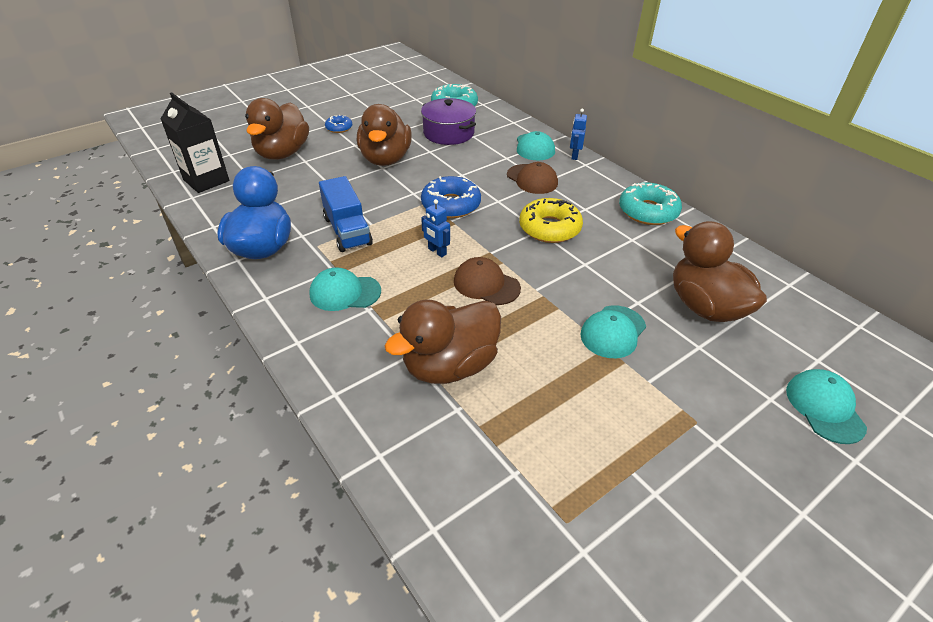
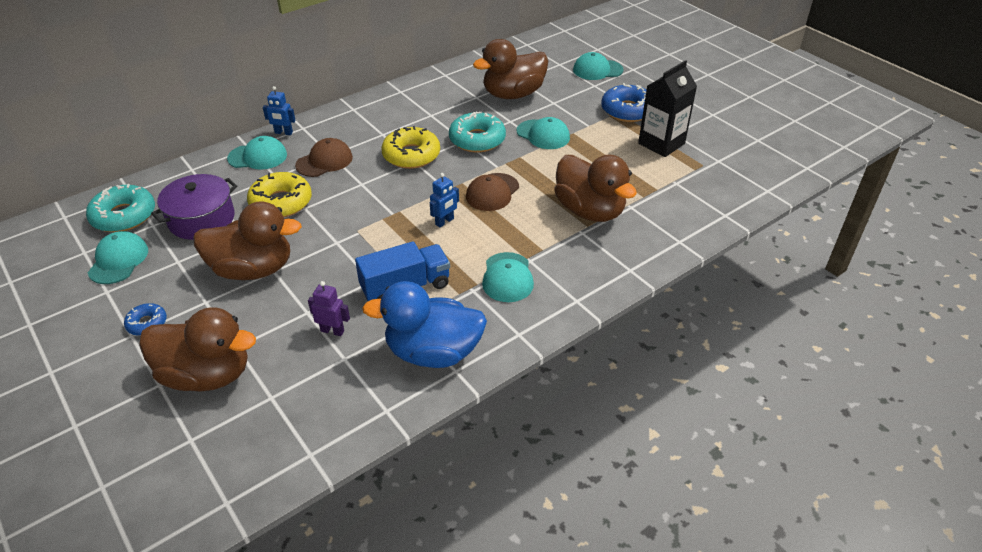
camera: 90 degrees left, 0 degrees up
(206, 180) = (266, 449): black carton -> black carton (661, 143)
(306, 198) = (332, 331): none -> purple robot
(405, 110) = (118, 260): none -> turquoise cap
(451, 205) = (364, 214): blue donut -> blue donut (627, 110)
(469, 163) = (281, 202): none -> yellow donut
(648, 211) = (390, 103): turquoise donut -> turquoise donut (477, 140)

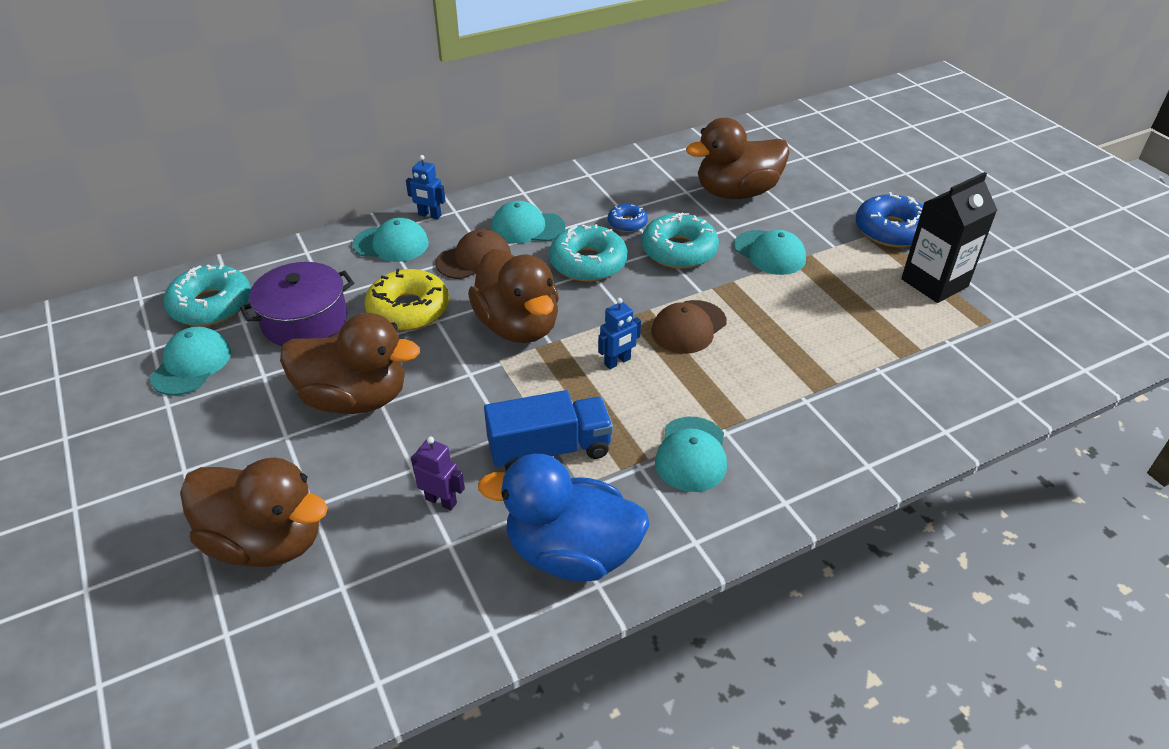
camera: 10 degrees right, 0 degrees up
(147, 323) = (207, 457): blue donut -> blue donut (627, 223)
(411, 155) = (588, 263): yellow donut -> turquoise donut
(589, 211) = (820, 370): brown duck -> brown duck (518, 326)
(597, 70) = (856, 169): turquoise cap -> turquoise cap (527, 227)

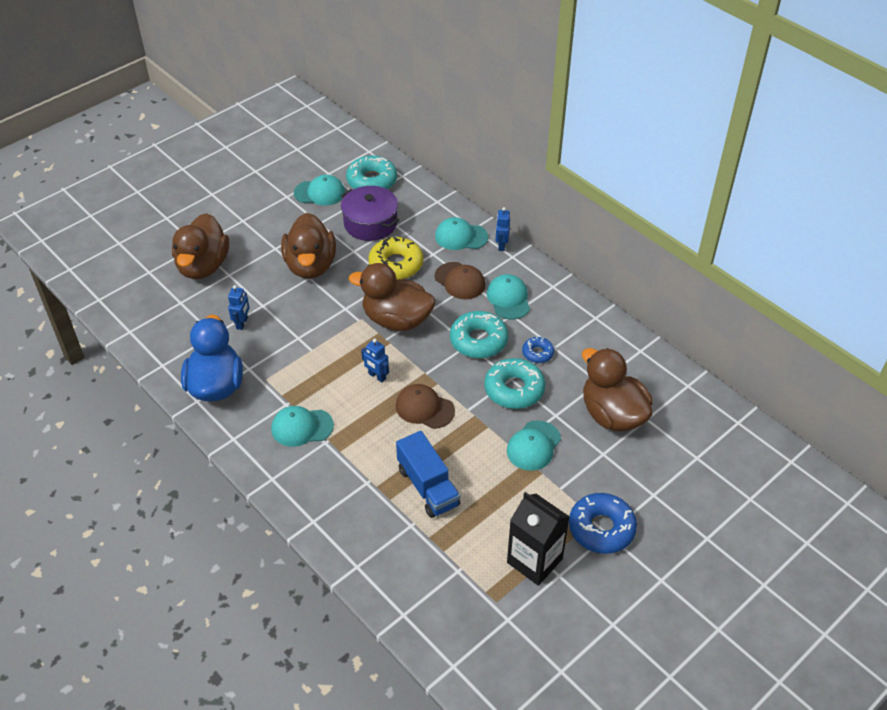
camera: 75 degrees right, 5 degrees up
(391, 244) = (461, 236): turquoise cap -> turquoise cap turned 105 degrees clockwise
(441, 501) = (242, 323): purple robot -> blue robot
(518, 326) = (396, 320): brown duck -> brown duck turned 60 degrees clockwise
(549, 450) = (290, 360): blue truck -> blue truck (428, 487)

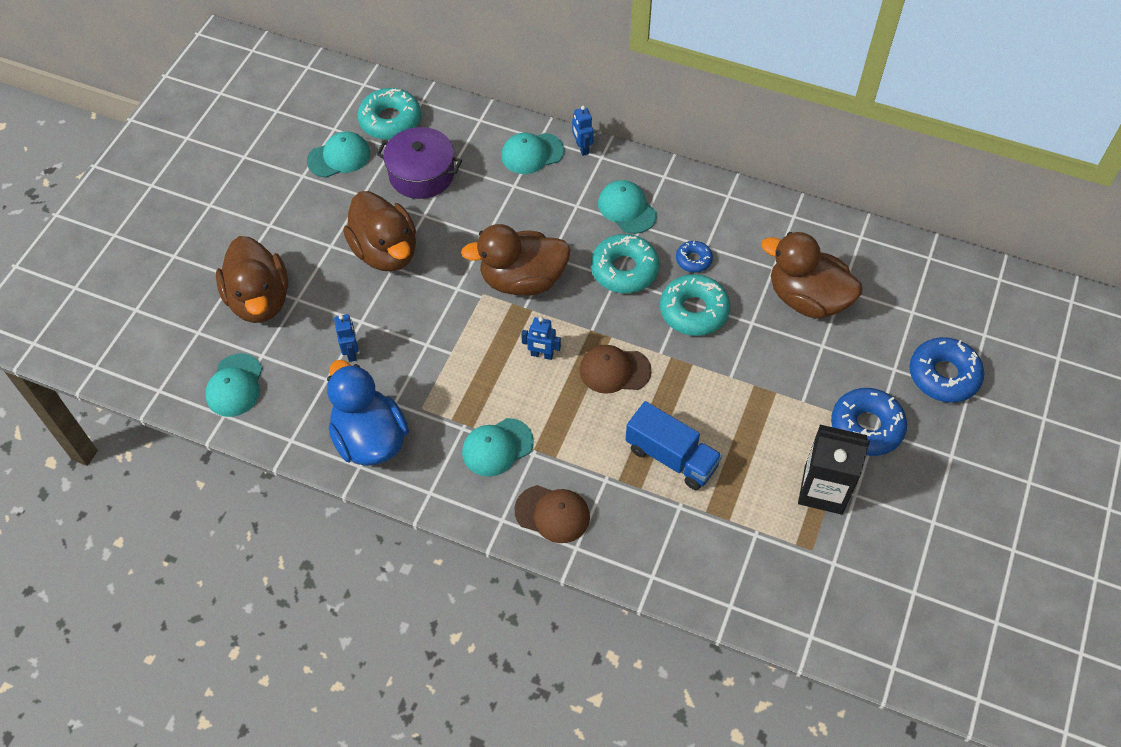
camera: 25 degrees left, 10 degrees up
(396, 264) = (481, 214): yellow donut -> none
(460, 281) = (563, 207): brown cap -> brown cap (552, 514)
(533, 446) = (750, 366): turquoise cap -> turquoise cap (235, 386)
(693, 516) = (943, 375): none -> blue donut

